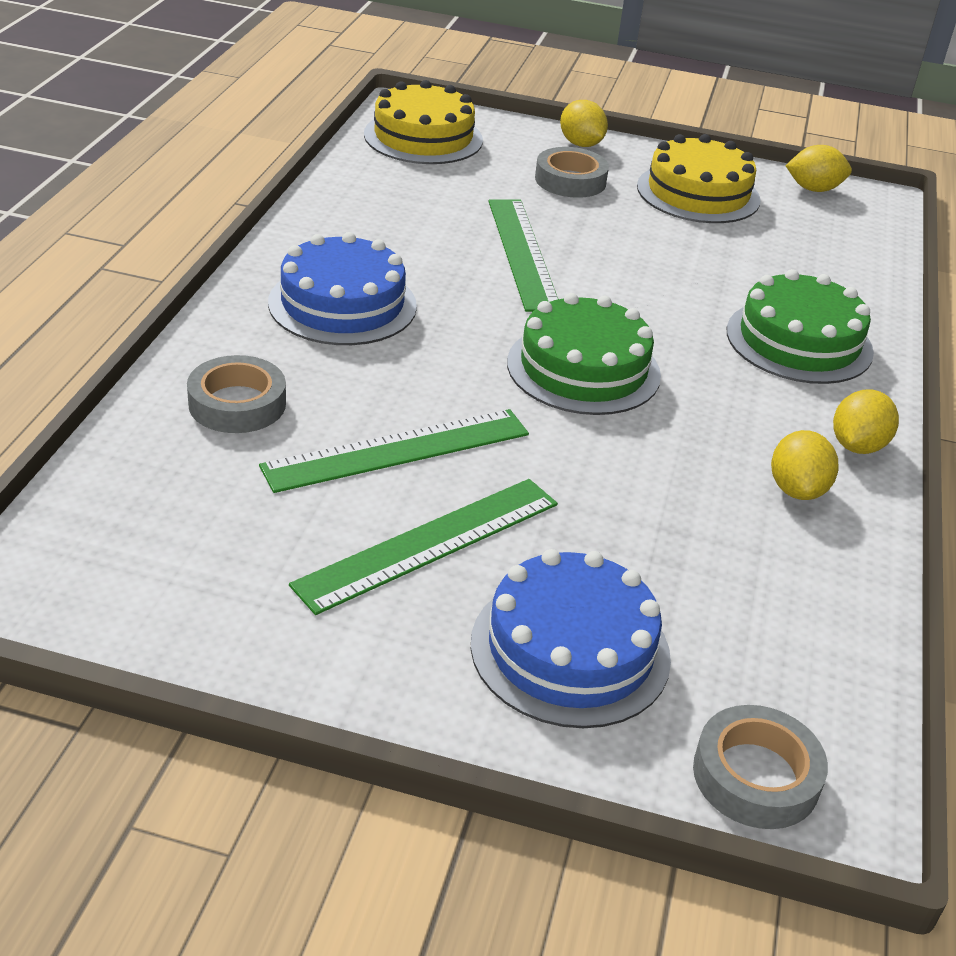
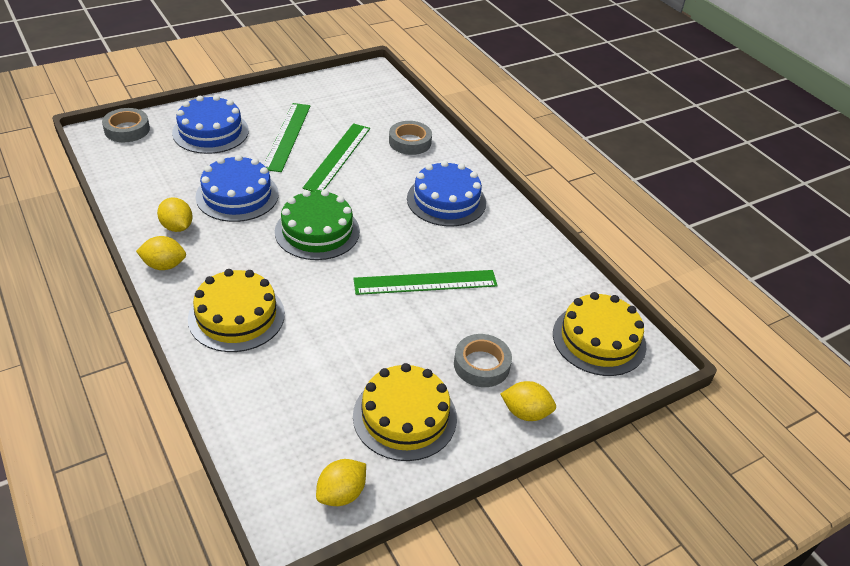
camera: 135 degrees right, 5 degrees up
(522, 253) = (425, 282): green ruler -> green ruler turned 45 degrees counterclockwise
(649, 485) = (237, 195): none -> blue cake
(799, 341) = (236, 316): green cake -> yellow cake
(857, 446) = (164, 265): yellow lemon -> yellow lemon turned 75 degrees counterclockwise

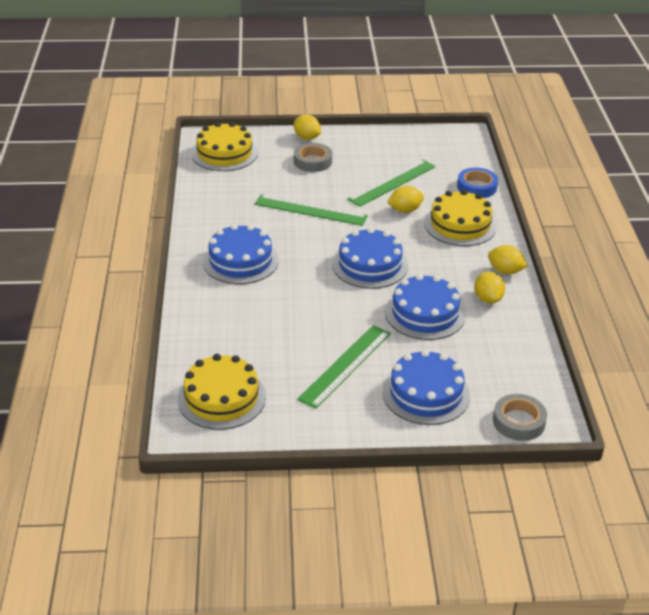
camera: 150 degrees left, 5 degrees down
(234, 393) = (477, 187): none -> blue tape
(317, 231) = (370, 265): green cake -> blue cake
(337, 157) = (308, 327): green ruler -> green ruler (392, 183)
(341, 494) = (433, 136): yellow lemon -> yellow lemon (405, 210)
(405, 416) = (379, 153): yellow cake -> yellow cake (221, 398)
(410, 142) = (223, 324): grey tape -> none

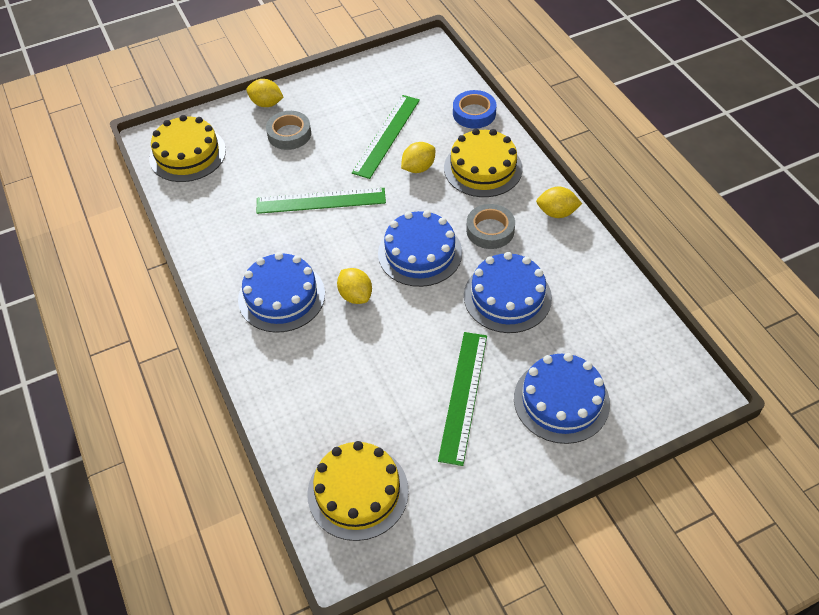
camera: 20 degrees left, 15 degrees up
(488, 299) = (558, 254): yellow lemon -> yellow lemon (355, 295)
(518, 422) = (666, 400): grey tape -> grey tape (490, 230)

